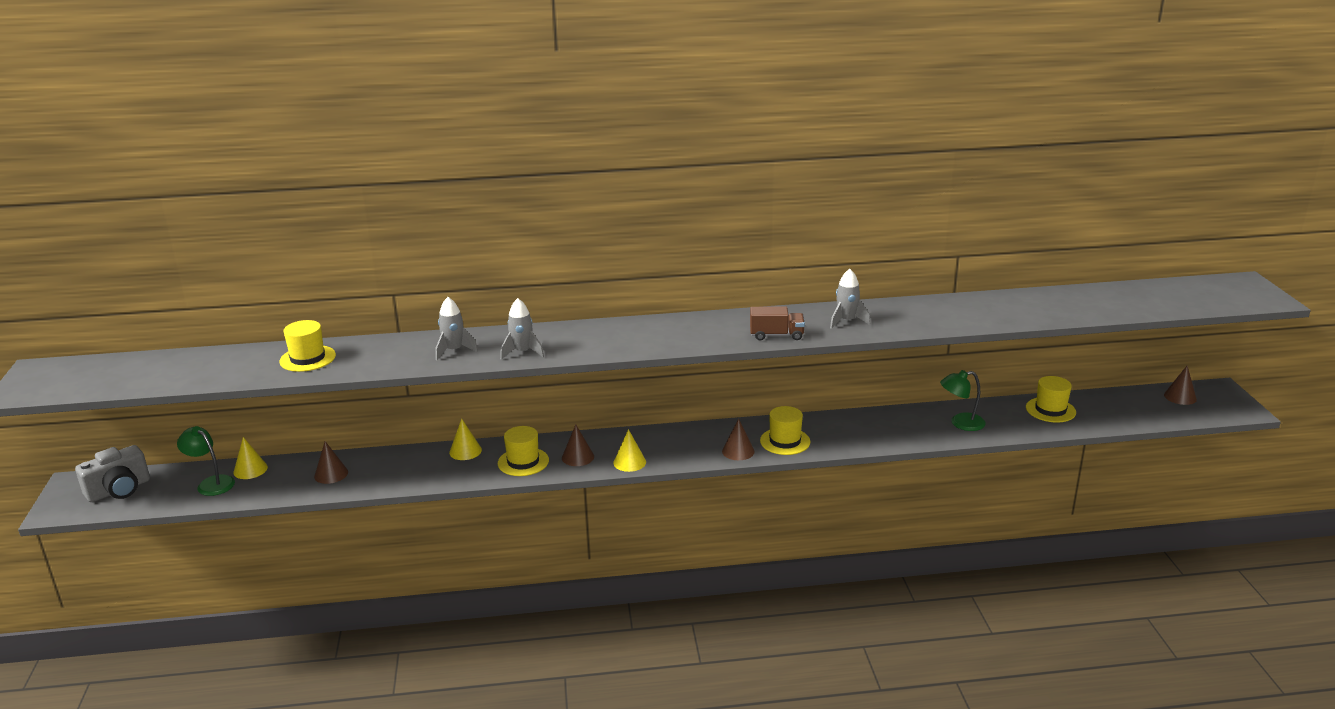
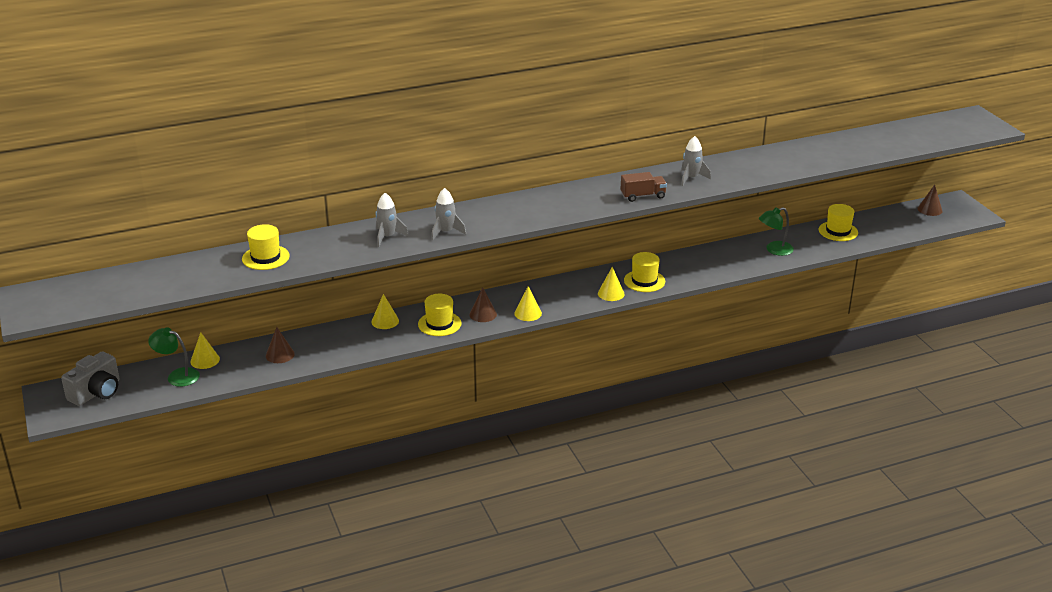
camera: 15 degrees left, 5 degrees up
(738, 451) = (611, 293): brown cone -> yellow cone

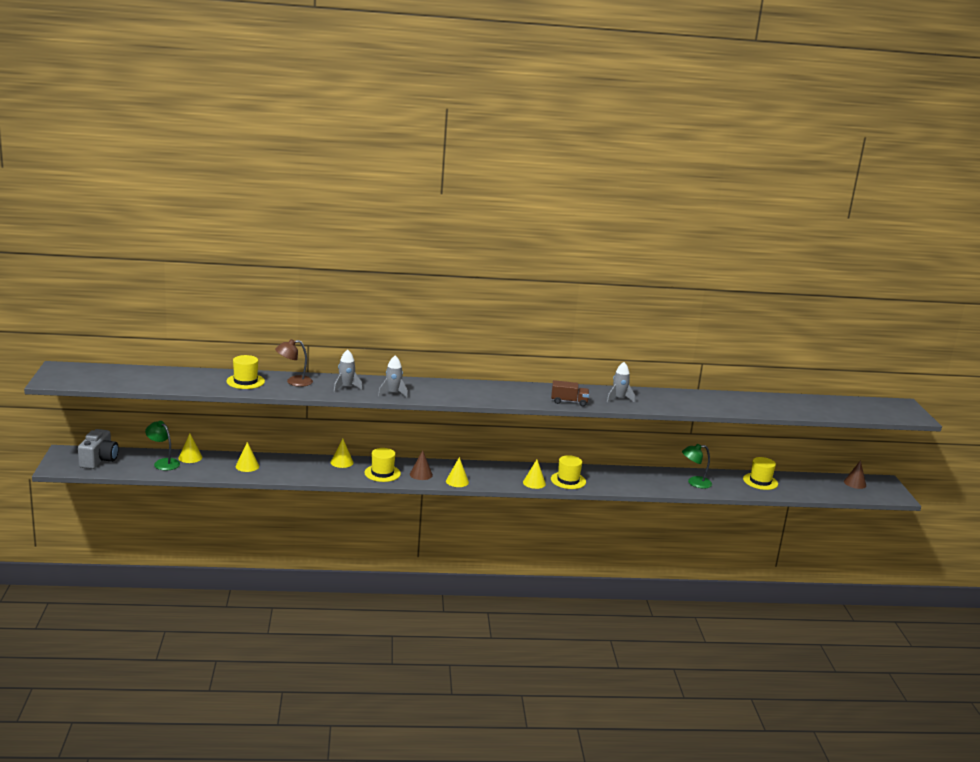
camera: 15 degrees right, 10 degrees down
(97, 392) = (99, 460): grey camera -> grey camera turned 45 degrees counterclockwise
(280, 355) = (247, 466): brown cone -> yellow cone
(322, 244) = (294, 382): none -> brown lamp

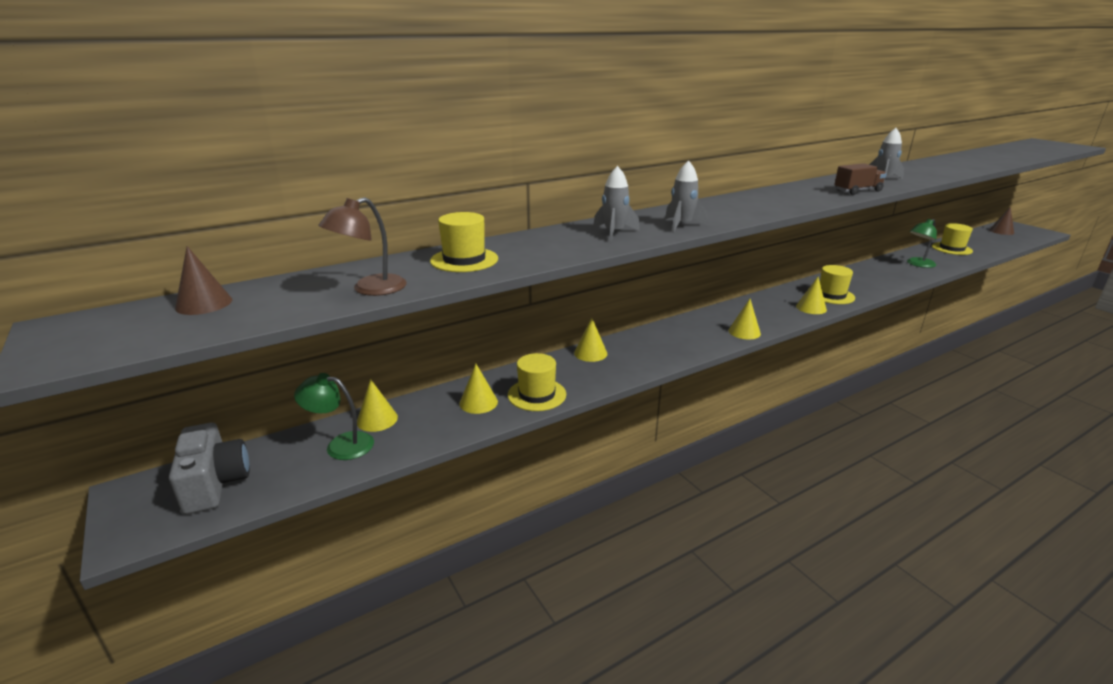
camera: 25 degrees left, 5 degrees up
(294, 382) = (535, 243): brown lamp -> brown lamp (370, 289)
(382, 473) = (655, 350): yellow hat -> yellow hat (537, 394)
(421, 474) = (696, 337): brown cone -> brown cone (204, 304)

